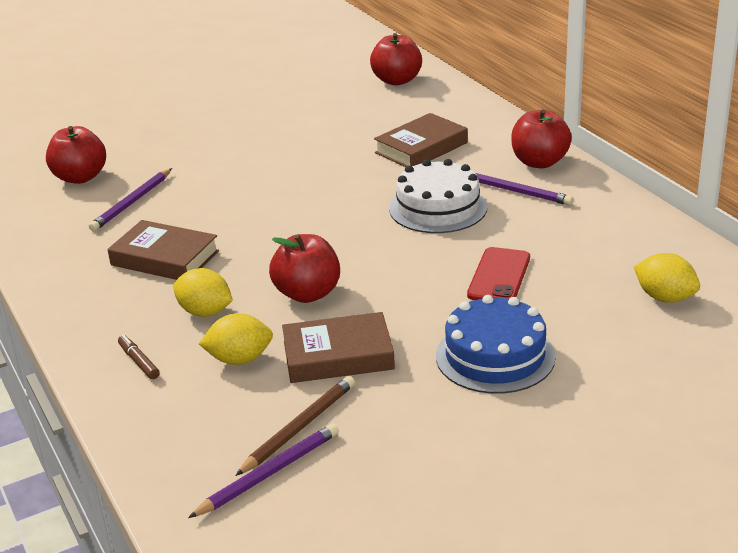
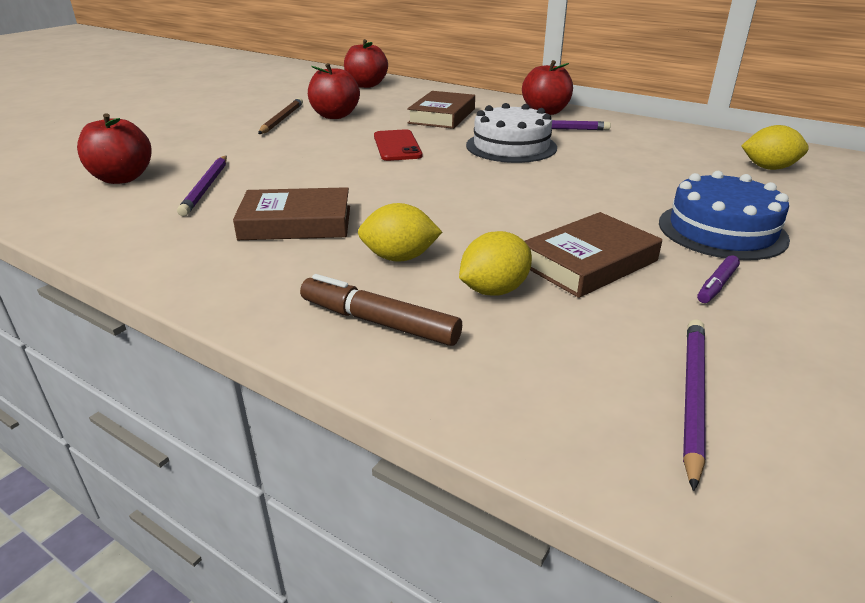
camera: 30 degrees left, 0 degrees up
(139, 361) = (379, 322): brown marker -> brown marker, size x1.75
(299, 428) = (651, 338): brown pencil -> brown pencil (282, 119)
(307, 294) = (485, 221): red apple -> red apple (335, 116)
(408, 404) = (716, 285): none -> purple marker
(499, 276) = (630, 178): red phone -> red phone (397, 146)

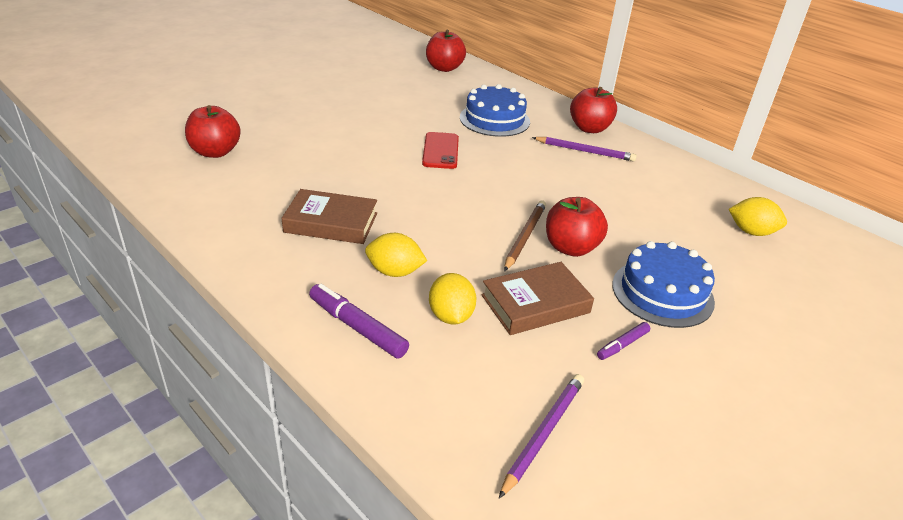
camera: 10 degrees right, 5 degrees up
(206, 187) = (275, 173): purple pencil -> none
(282, 119) = (357, 102): brown pencil -> brown pencil (525, 237)
(335, 116) = (402, 105): red apple -> red apple (571, 248)
(379, 322) = (357, 327): brown marker -> purple marker
(442, 116) = (494, 119): brown book -> blue cake
(494, 290) = (451, 316): yellow lemon -> yellow lemon turned 75 degrees counterclockwise
(511, 146) = (537, 167): white cake -> none

